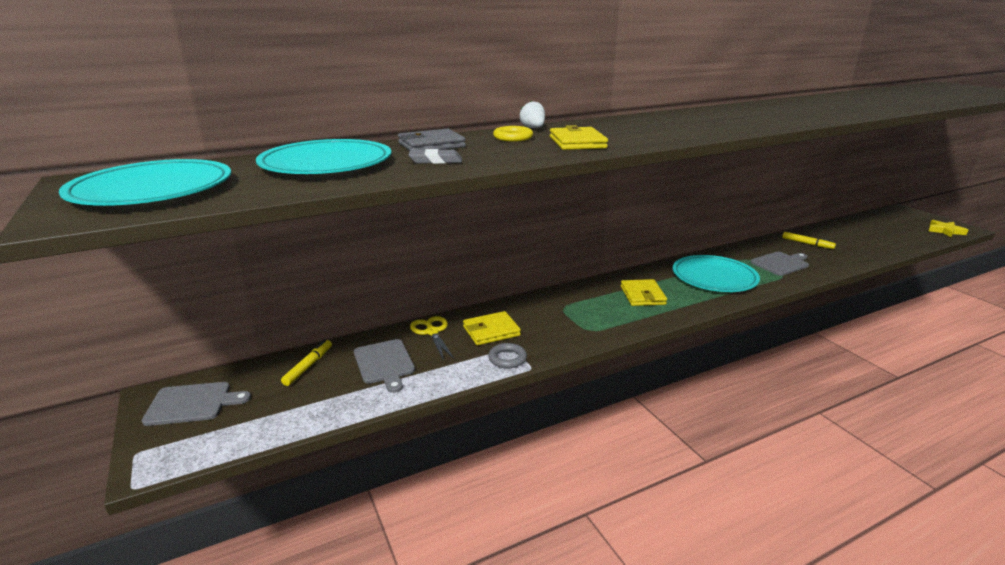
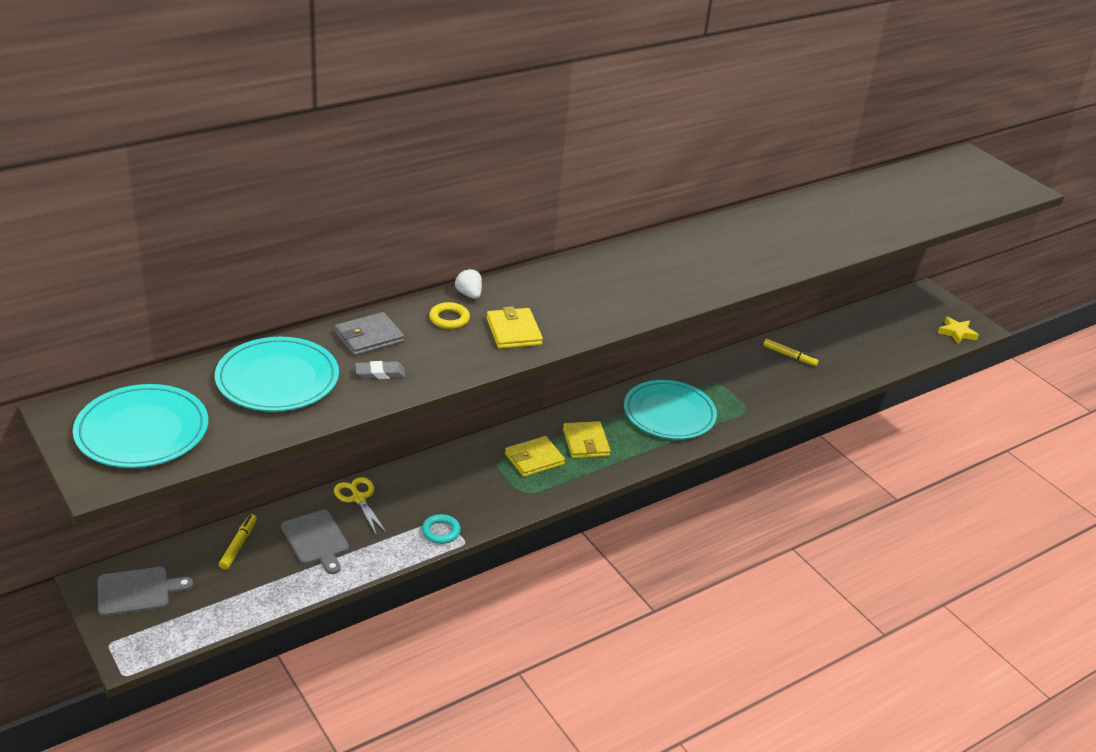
camera: 10 degrees left, 10 degrees up
(491, 331) = (421, 496): yellow wallet -> yellow wallet (534, 459)
(507, 358) = (441, 531): grey ring -> turquoise ring
(780, 263) = (749, 390): grey cutting board -> none

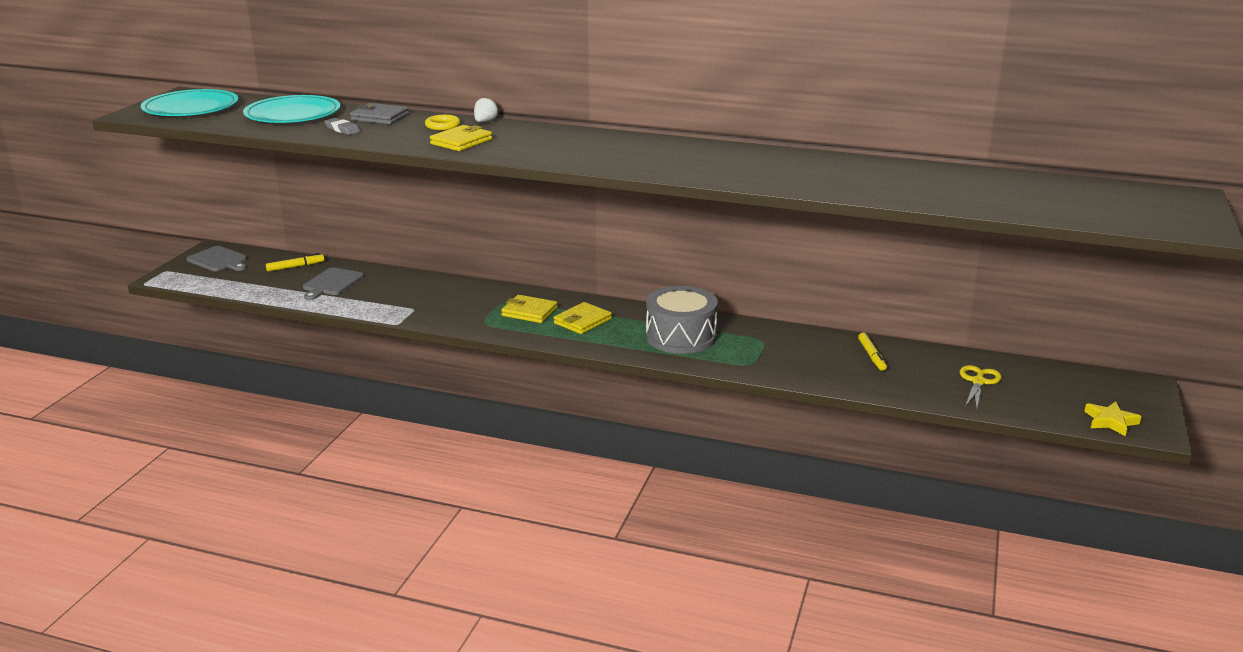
camera: 55 degrees right, 10 degrees down
(359, 498) = (392, 279): yellow scissors -> yellow scissors (978, 382)
(441, 531) = (397, 313): turquoise ring -> none
(669, 413) = (681, 337): turquoise plate -> grey drum

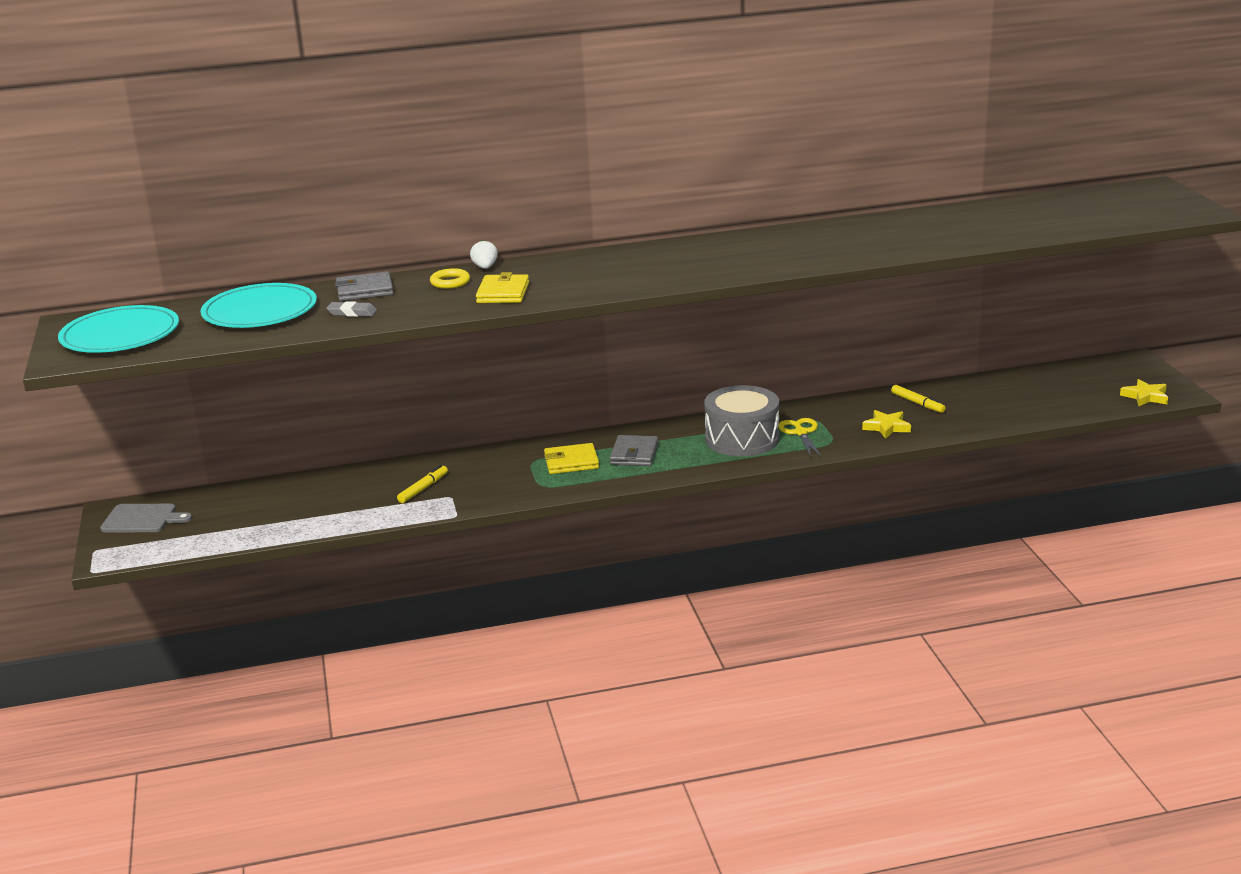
camera: 30 degrees left, 0 degrees up
(295, 267) = (249, 497): yellow marker -> yellow marker (423, 489)
(332, 283) = (319, 500): grey cutting board -> none
(582, 321) = (634, 454): yellow wallet -> grey wallet
(815, 367) = (887, 427): none -> yellow star
(978, 382) = (1021, 397): yellow scissors -> yellow scissors (801, 433)

